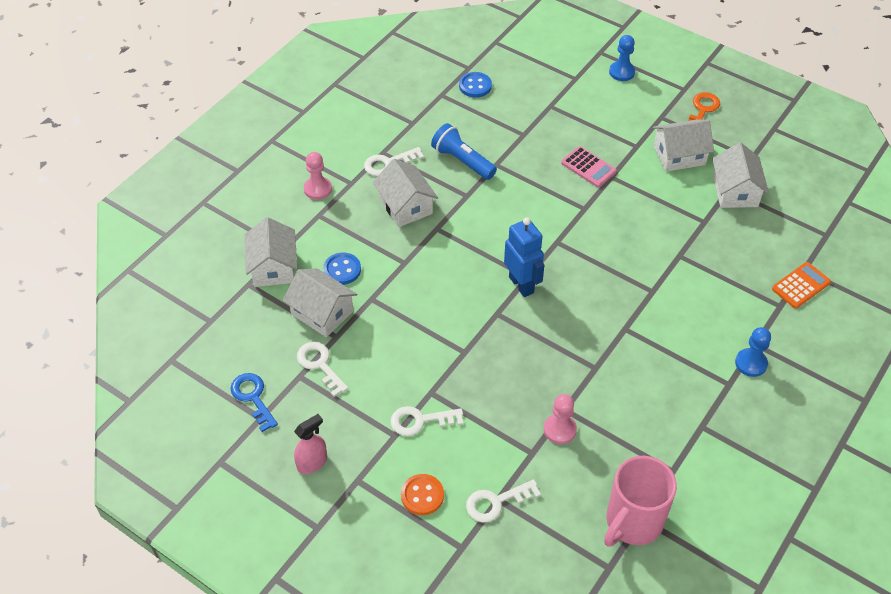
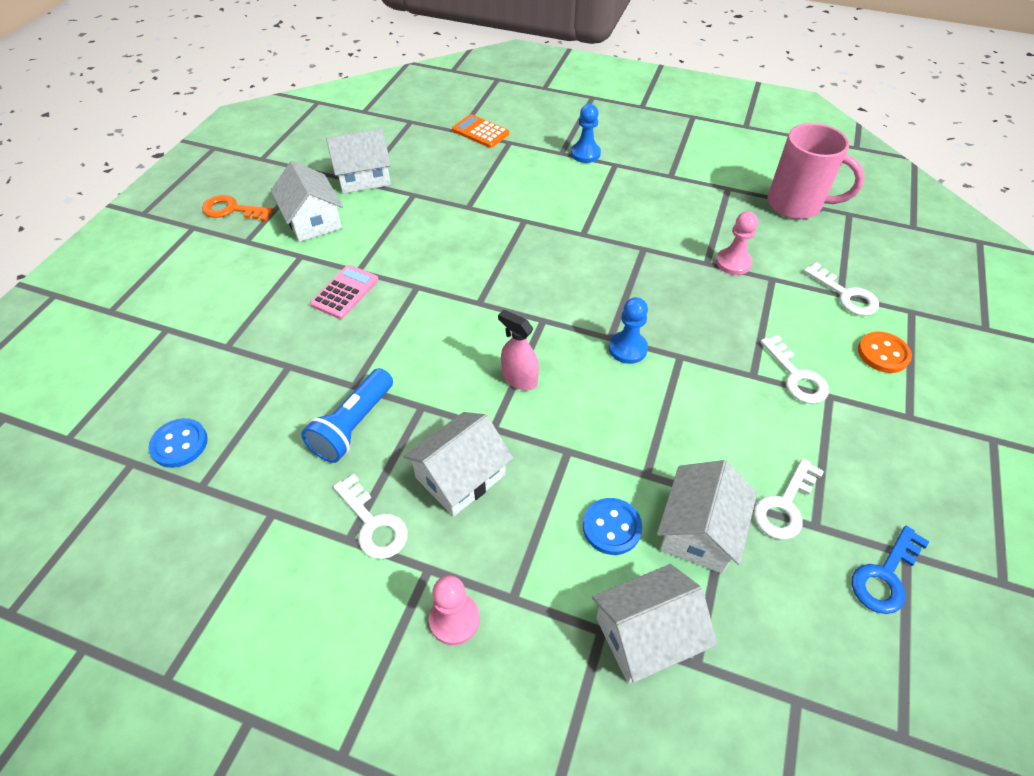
camera: 105 degrees left, 0 degrees up
(312, 463) = (923, 470): pink spray bottle -> pink spray bottle (519, 379)
(521, 284) = (557, 323): blue robot -> none
(622, 72) = (156, 284): blue pawn -> blue pawn (627, 348)

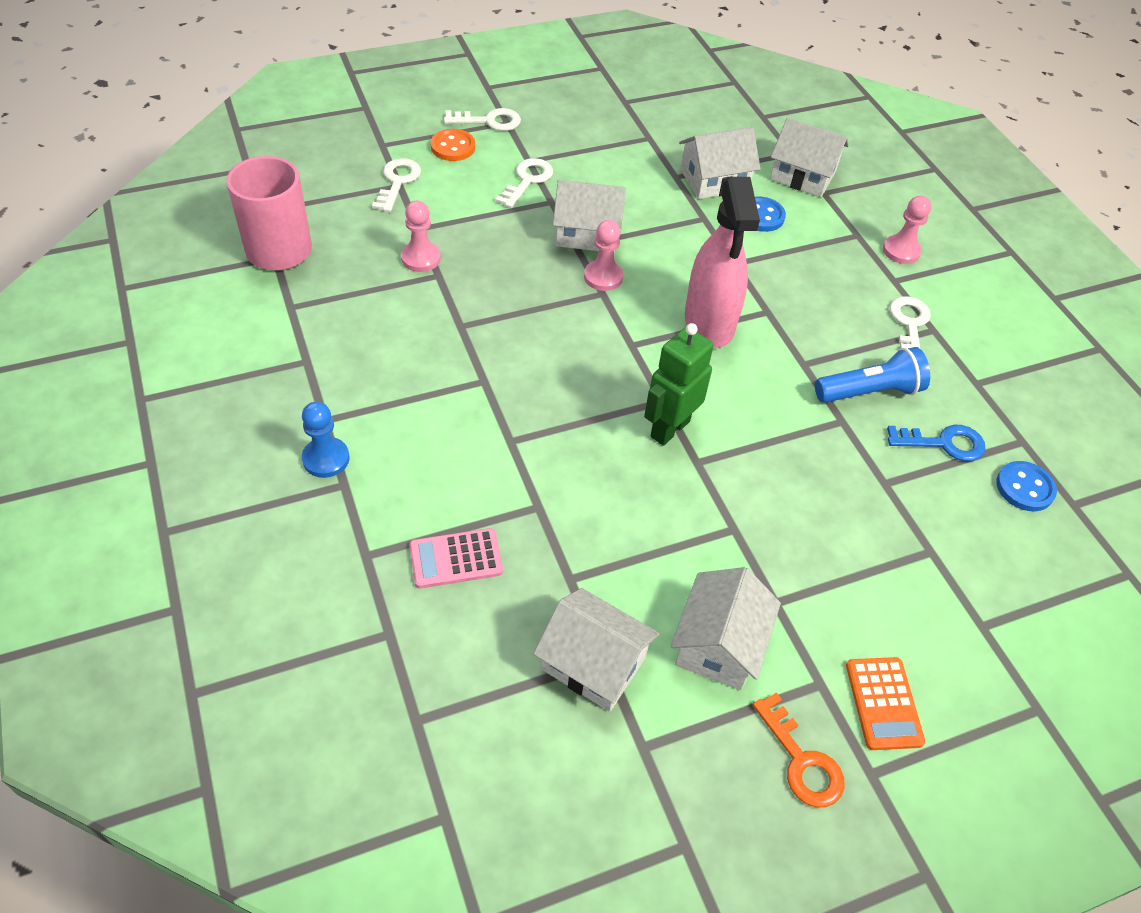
camera: 135 degrees left, 0 degrees up
(345, 292) = (770, 514): pink calculator -> pink calculator (456, 559)
(454, 290) = (669, 428): none -> green robot
(460, 476) = (823, 304): white house -> white house (587, 233)
(480, 132) = (370, 605): orange calculator -> orange calculator (883, 703)
(519, 379) = (709, 323): pink spray bottle -> pink spray bottle, size x1.92
(627, 348) = (603, 277): blue pawn -> pink pawn
(784, 505) = (650, 153): white key -> white key (489, 121)
(885, 575) = (650, 105): blue key -> blue key (943, 443)

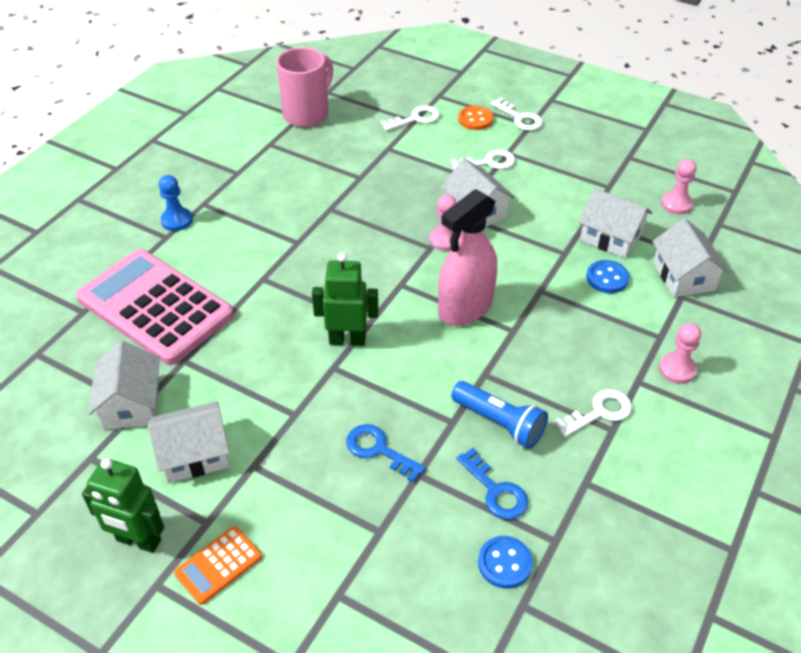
camera: 55 degrees right, 5 degrees down
(421, 258) = (364, 163): pink pawn -> pink pawn (676, 204)
(456, 559) = (155, 307): pink calculator -> pink calculator, size x2.35
(801, 760) = (138, 541): orange key -> green robot
(834, 493) = (379, 450): none -> blue key

